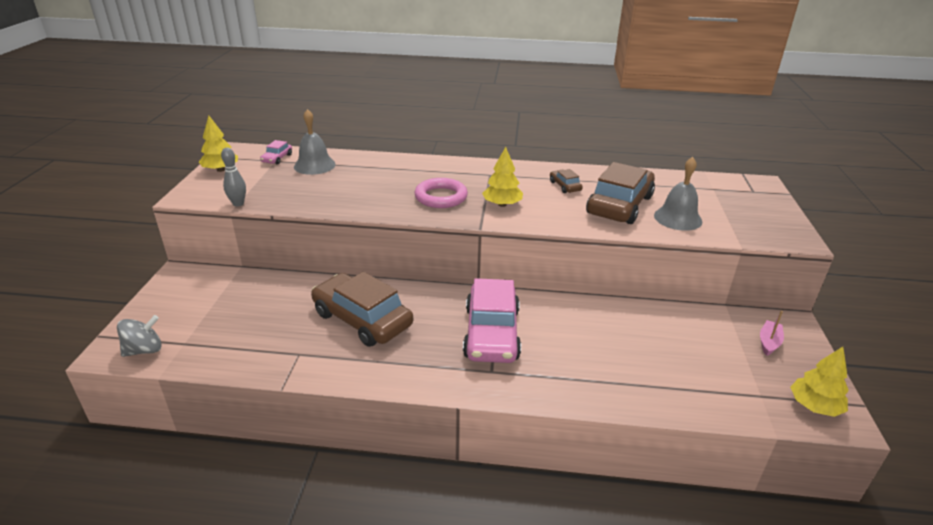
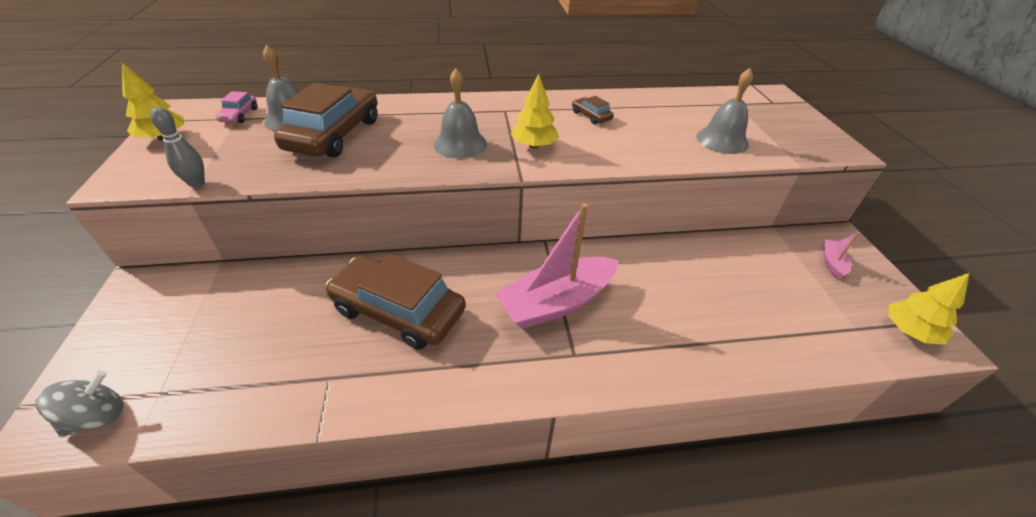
camera: 15 degrees left, 10 degrees up
(441, 197) = (460, 144): pink ring -> grey bell
(491, 333) = (556, 302): pink car -> pink boat
(619, 205) = (657, 132): brown car -> brown car (334, 134)

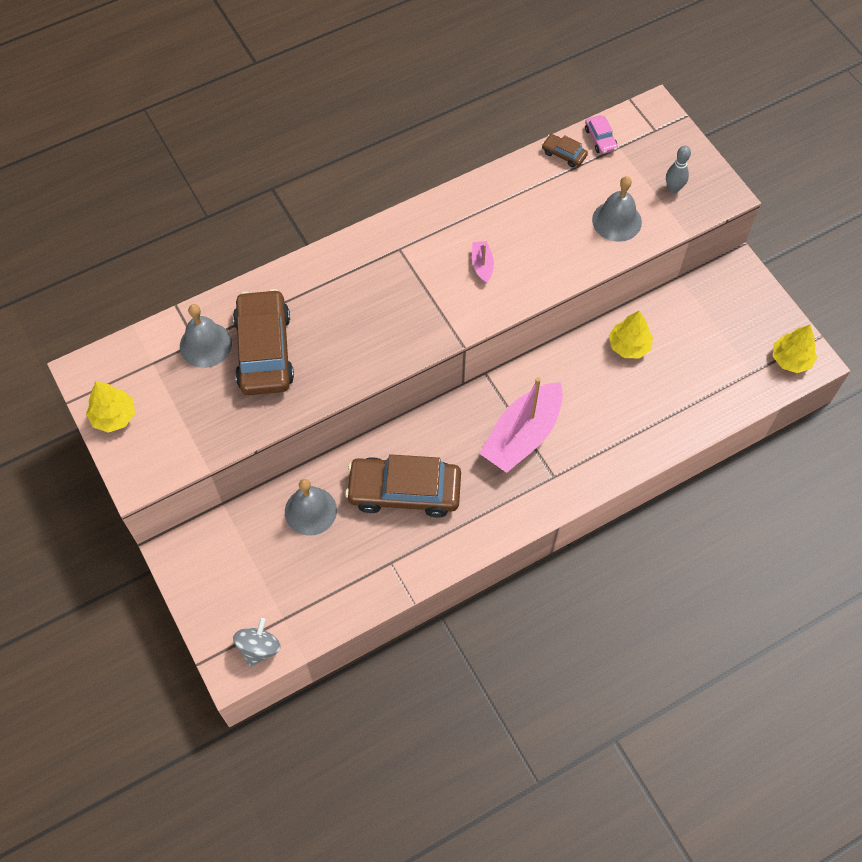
camera: 20 degrees left, 20 degrees up
(197, 183) = (203, 456): grey bowling pin -> grey bowling pin (673, 189)
(239, 115) = (150, 358): pink car -> pink car (600, 139)
(460, 144) = (387, 319): grey bell -> grey bell (310, 511)
(534, 145) = (453, 295): yellow tree -> yellow tree (629, 346)
(591, 116) = (486, 226): brown car -> brown car (564, 154)
(832, 263) = (732, 306): pink boat -> pink boat (482, 265)

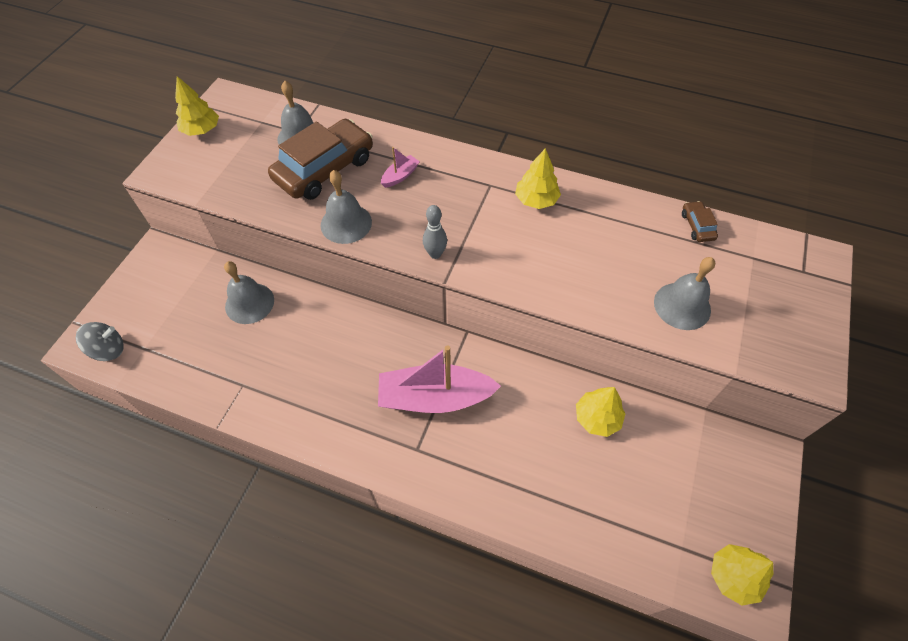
camera: 50 degrees right, 5 degrees down
(342, 373) = (346, 223): none -> grey bell
(404, 491) = (313, 350): brown car -> none
(444, 231) = (536, 200): none -> yellow tree
(482, 265) = (532, 243): pink boat -> pink boat (400, 176)
(600, 139) = (743, 240): pink car -> none
(673, 189) = (766, 326): grey bowling pin -> grey bowling pin (435, 254)

